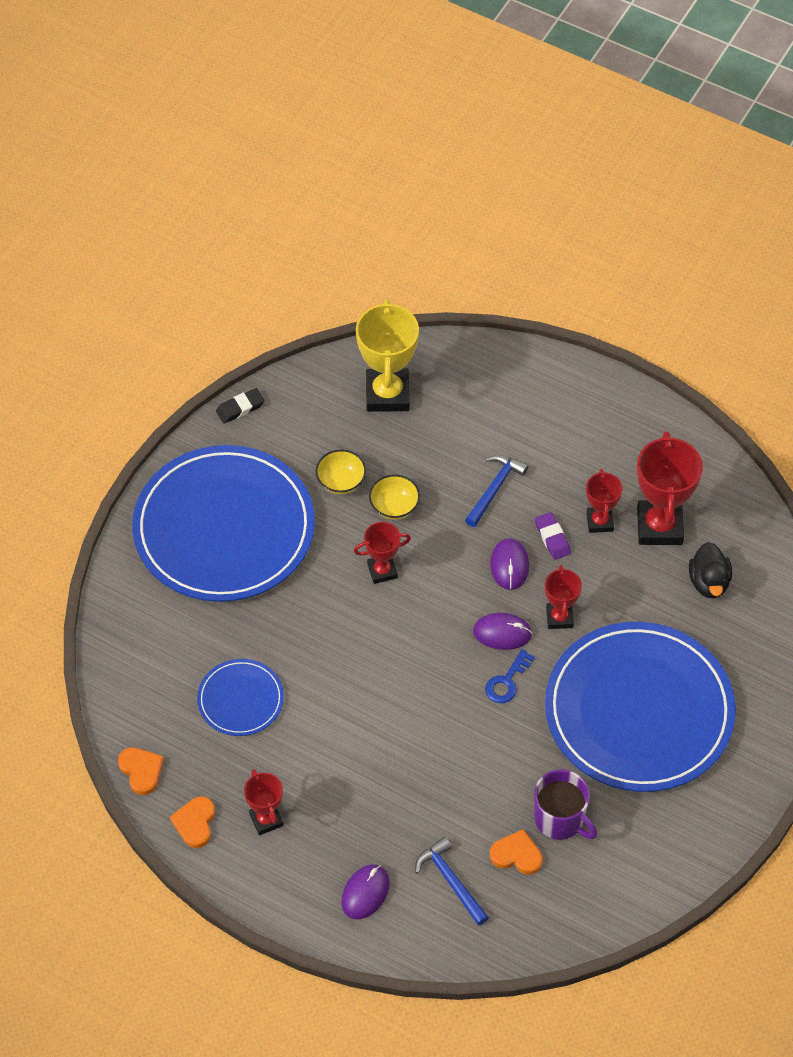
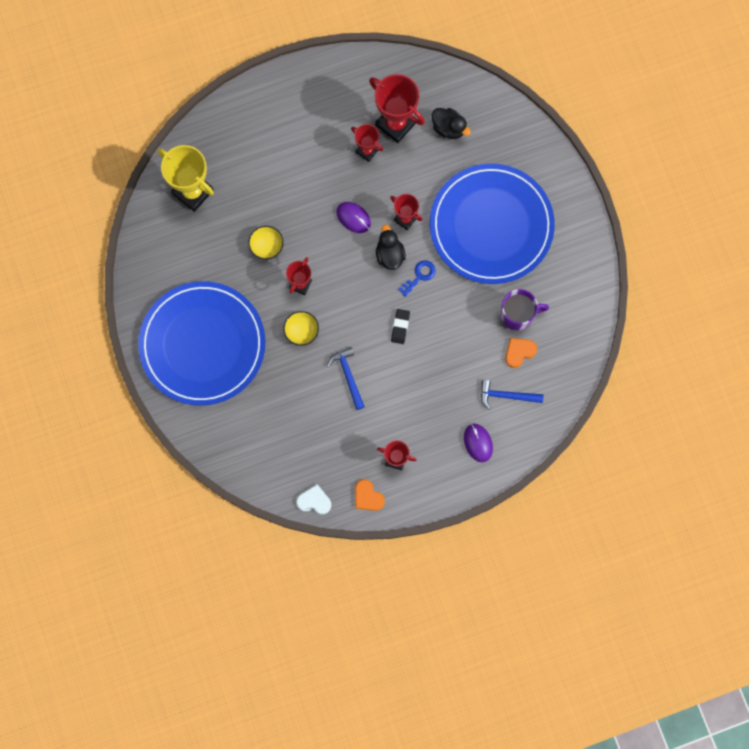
camera: 50 degrees left, 20 degrees up
(141, 771) = (314, 501): orange heart -> white heart
(240, 408) = (133, 276): black eraser -> black eraser (400, 327)
(240, 699) = (315, 418): blue plate -> none
(341, 481) = (227, 261): yellow bowl -> yellow bowl (301, 331)
(495, 488) = (301, 186): blue hammer -> blue hammer (348, 376)
(502, 633) = (389, 254): purple mouse -> black duck
(507, 681) = (419, 276): blue key -> blue key turned 120 degrees counterclockwise
(552, 538) = (356, 182): purple eraser -> none

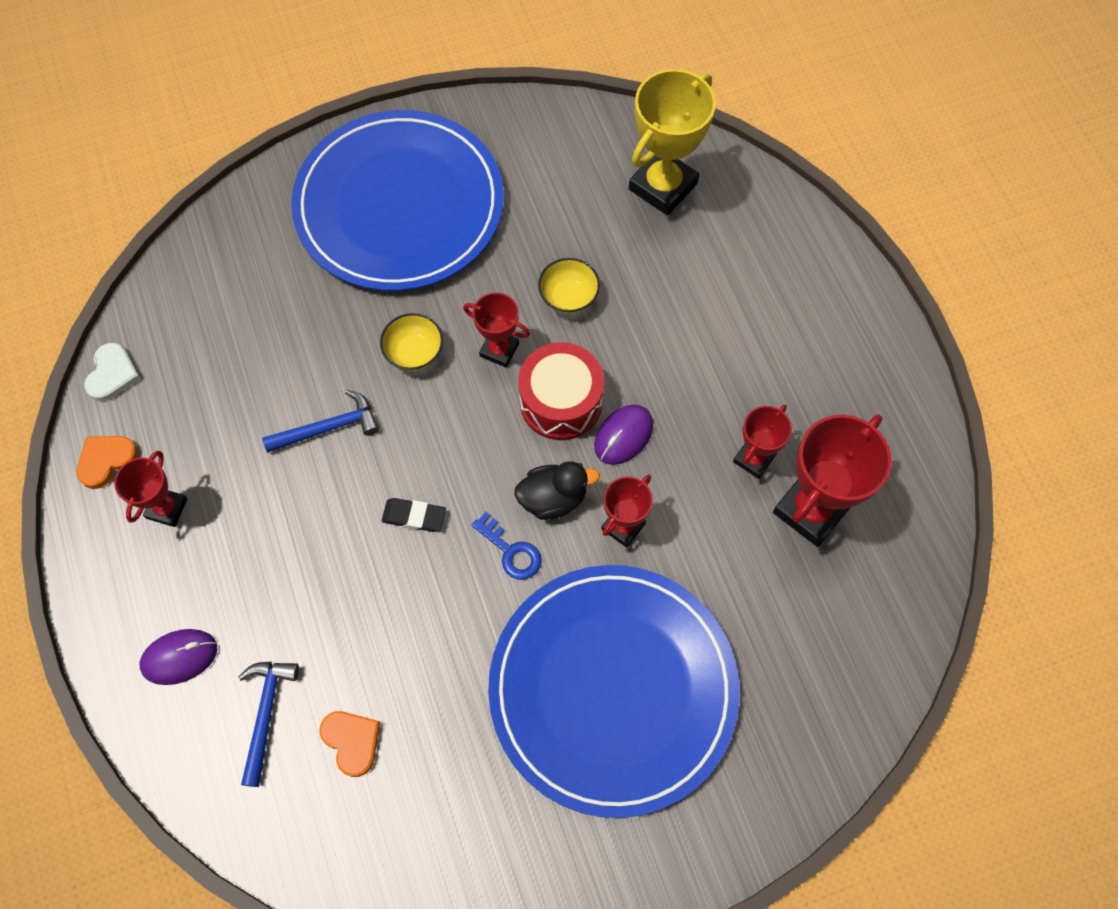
camera: 90 degrees right, 10 degrees down
(333, 250) = (561, 402): none -> red drum
(449, 128) = (810, 608): black duck -> none
(517, 315) = (428, 740): purple mug -> none

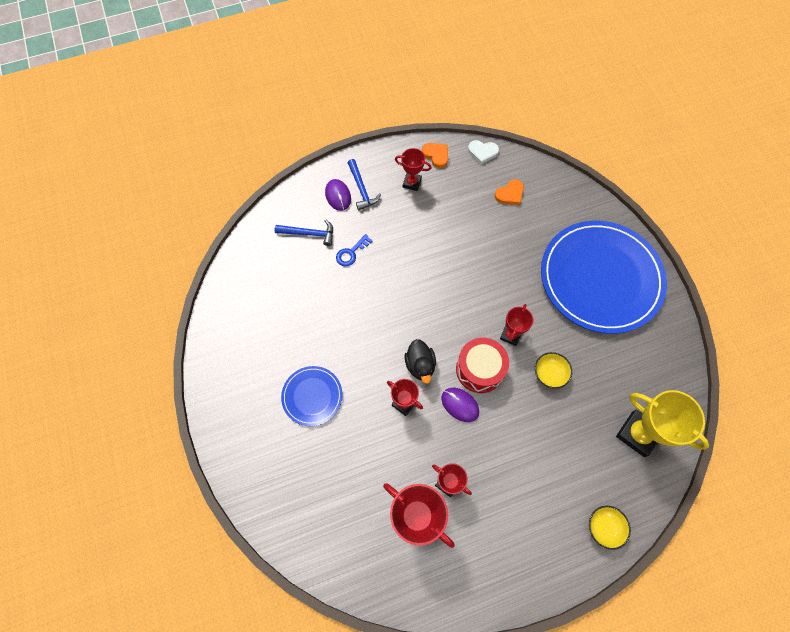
camera: 90 degrees right, 0 degrees up
(329, 428) = (458, 250): blue hammer -> blue hammer (361, 189)
(352, 741) = (294, 271): orange heart -> orange heart (510, 194)
(414, 352) = (505, 290): yellow bowl -> yellow bowl (604, 527)
(414, 516) = (409, 294): black eraser -> none
(511, 551) = (389, 343): blue key -> blue key (351, 253)
(613, 689) = (312, 396): blue plate -> blue plate, size x0.46

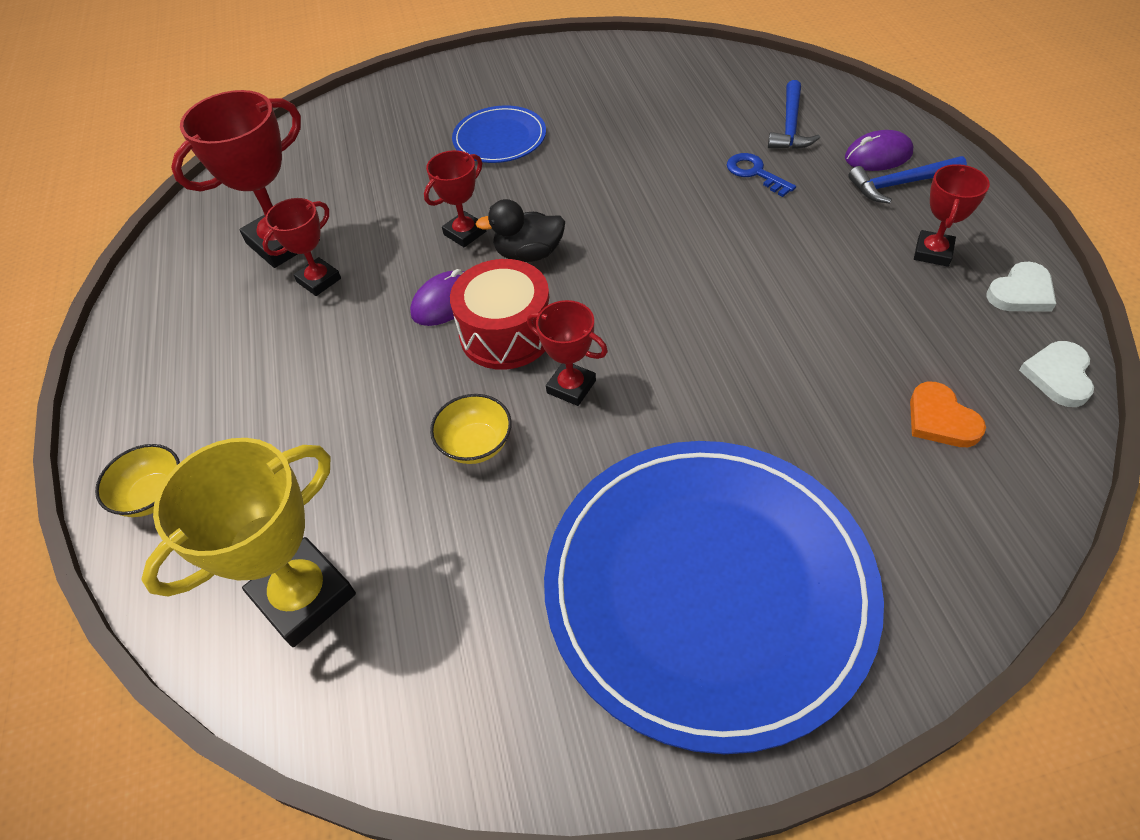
camera: 100 degrees right, 15 degrees down
(436, 155) = (1021, 292): orange heart -> white heart

